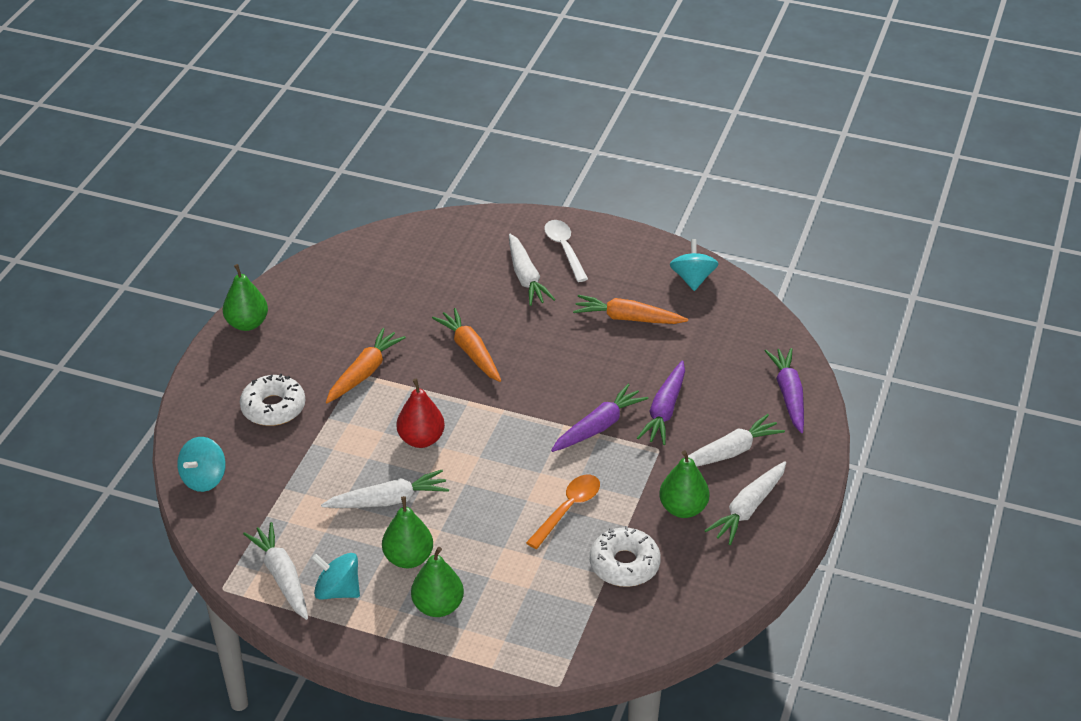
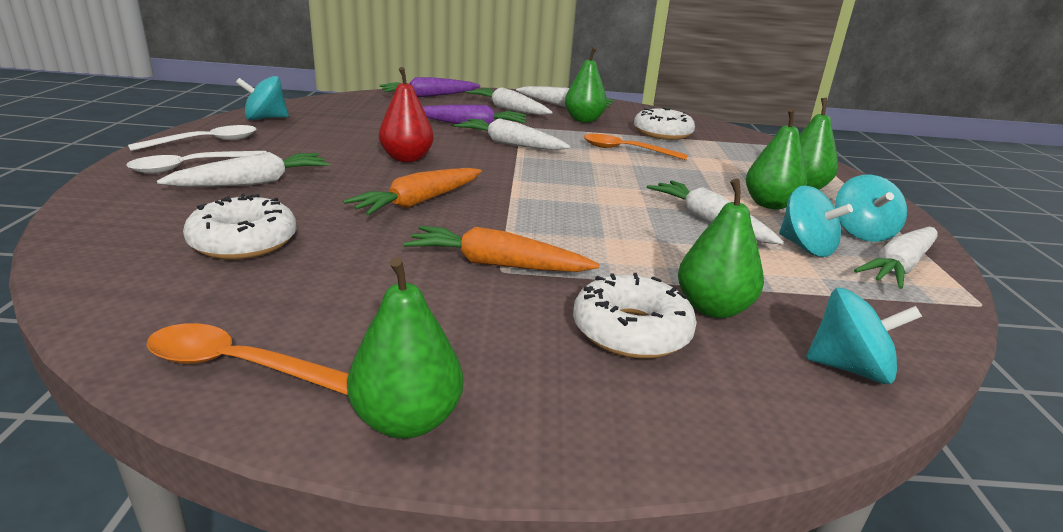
camera: 110 degrees left, 15 degrees down
(278, 449) = (713, 308): none -> green pear
(306, 280) = (238, 365): none -> orange spoon
(329, 538) = (805, 247): none -> turquoise spinning top
(421, 439) = (597, 214): red pear -> red pear (406, 158)
(429, 277) = (243, 242): none -> white donut
(598, 427) = (510, 144): purple carrot -> white carrot
(623, 251) = (206, 142): none -> white spoon
(628, 318) = (336, 138): orange carrot -> none

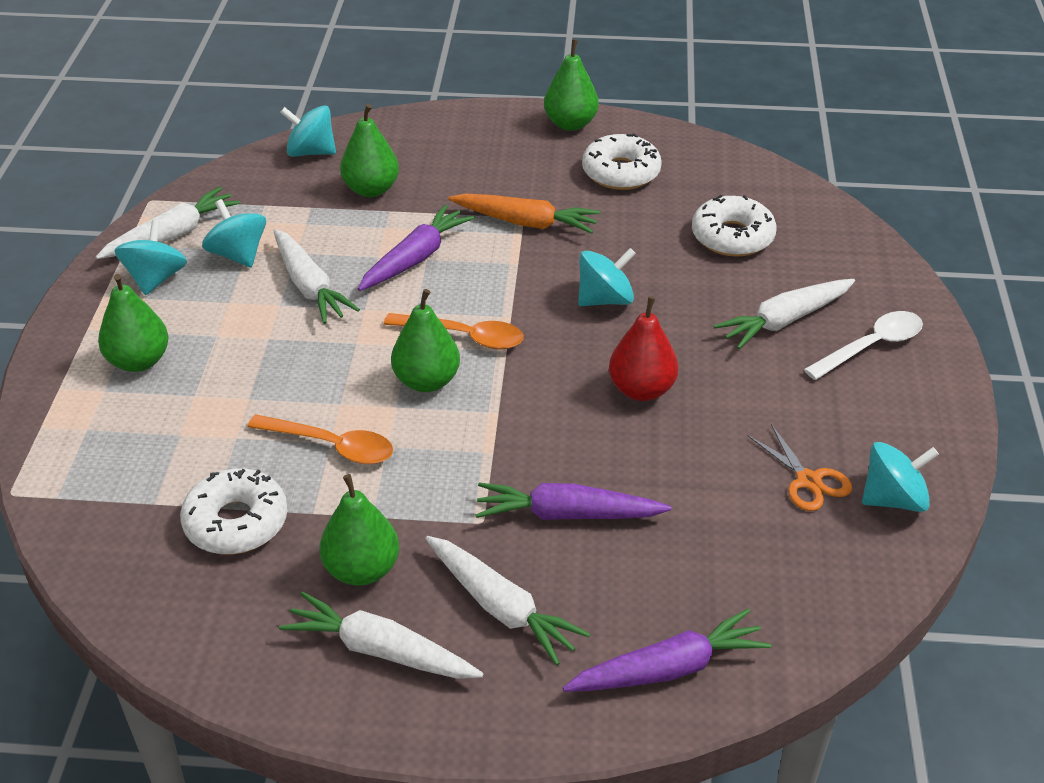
camera: 175 degrees left, 15 degrees up
(206, 142) = (908, 408): white spoon -> none
(238, 365) = (668, 146): orange spoon -> orange spoon (464, 336)
(313, 125) = (808, 481): none -> orange scissors
(419, 202) = (605, 299): orange carrot -> turquoise spinning top
(510, 144) = (505, 448): white carrot -> none
(617, 237) = (415, 258): none -> purple carrot
(631, 331) = (438, 171): white donut -> white donut (621, 172)
(769, 204) = (215, 321): green pear -> green pear (426, 381)

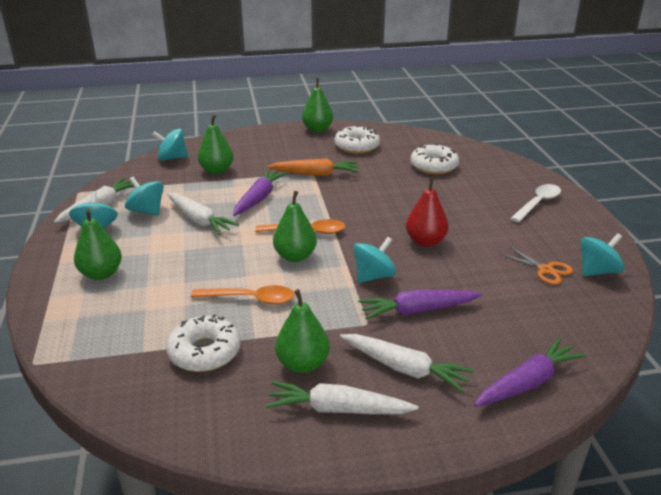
camera: 15 degrees left, 10 degrees down
(605, 299) = (380, 202): turquoise spinning top -> turquoise spinning top (373, 276)
(785, 320) = (485, 198): white carrot -> none

